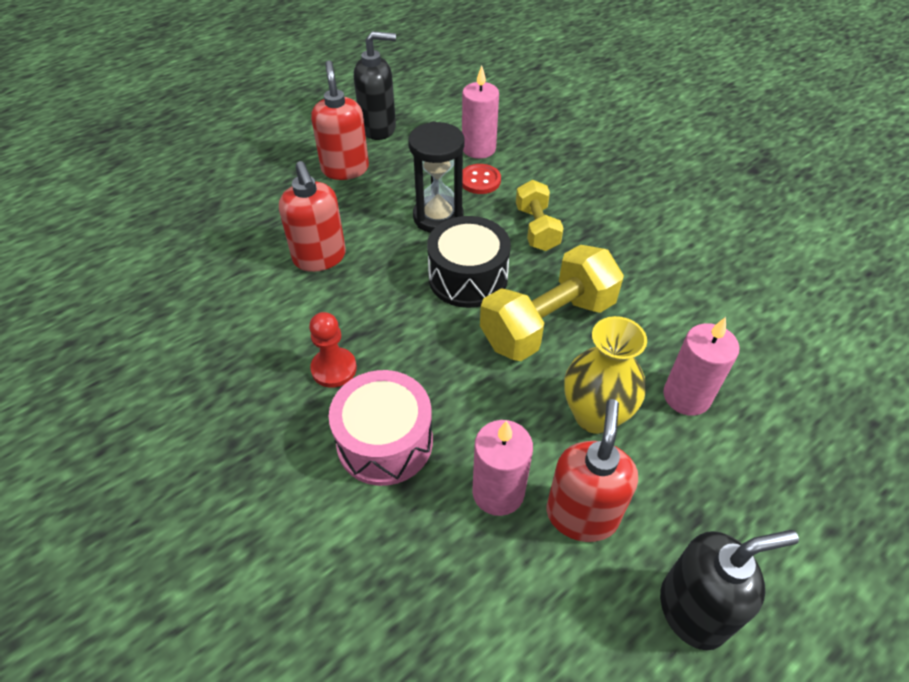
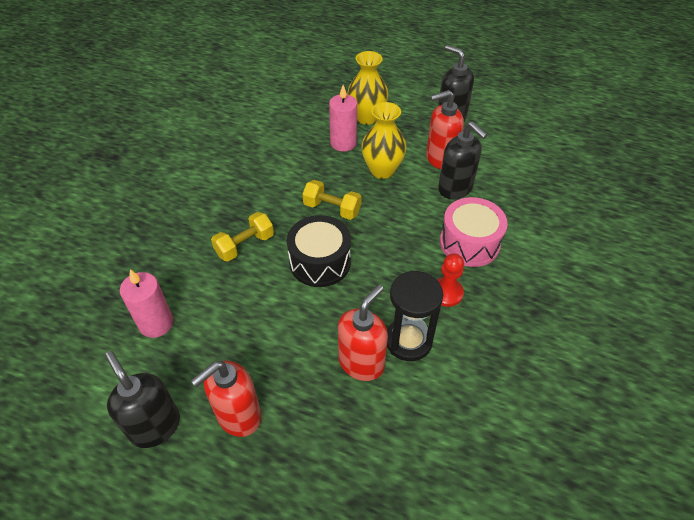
camera: 120 degrees left, 0 degrees up
(438, 217) = (266, 309): black hourglass -> black hourglass (408, 341)
(480, 180) = (203, 302): red button -> none
(498, 492) = (455, 189): pink candle -> black soap dispenser
(548, 323) = (332, 209): yellow dumbbell -> yellow dumbbell, size x0.59
(747, 462) = (367, 117): none -> yellow vase

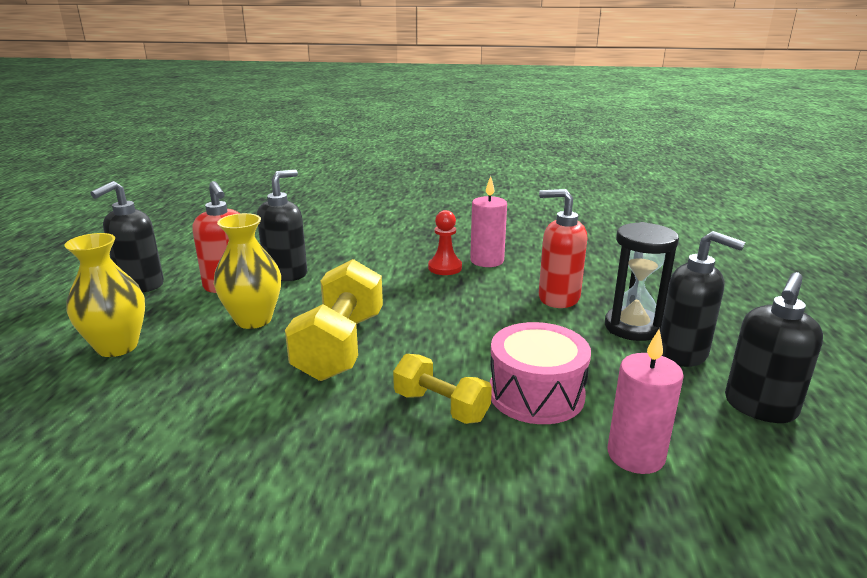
camera: 105 degrees left, 25 degrees down
(238, 416) = (683, 353): red soap dispenser -> black soap dispenser
(320, 262) = (441, 340): black drum -> none
(332, 209) = (340, 346): yellow dumbbell -> yellow dumbbell, size x1.69
(343, 143) = (185, 358): pink candle -> pink candle (487, 261)
(408, 341) = (514, 279): black hourglass -> black hourglass (632, 327)
(469, 243) = (372, 262): pink drum -> pink drum (536, 394)

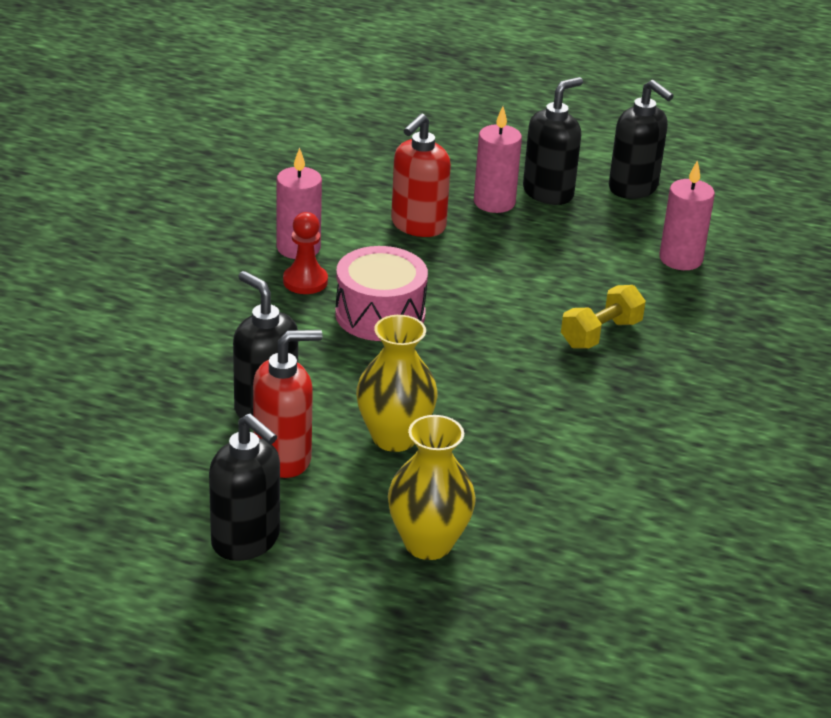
camera: 80 degrees left, 10 degrees up
(340, 346) = (477, 379): yellow dumbbell -> none
(536, 394) = (592, 282): pink drum -> pink drum (380, 314)
(632, 327) = (494, 202): black hourglass -> pink candle

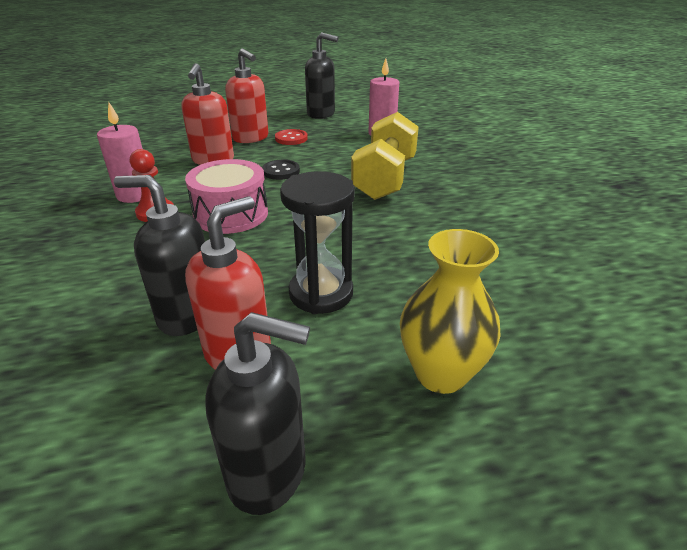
camera: 30 degrees left, 0 degrees up
(394, 437) = (321, 293): yellow vase -> black hourglass
(484, 274) = (281, 171): none -> black button
(494, 202) = (251, 138): pink candle -> red soap dispenser
(546, 222) = (291, 138): none -> red button
(548, 193) = (278, 126): black soap dispenser -> none
(601, 334) = (385, 178): yellow dumbbell -> yellow dumbbell, size x1.69

